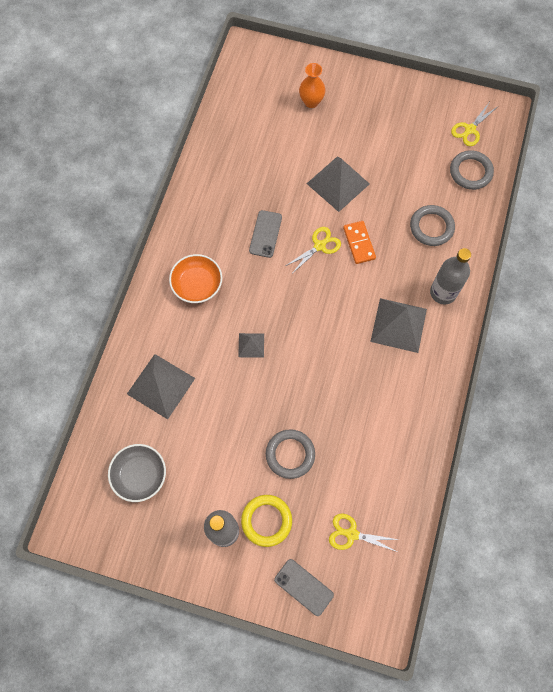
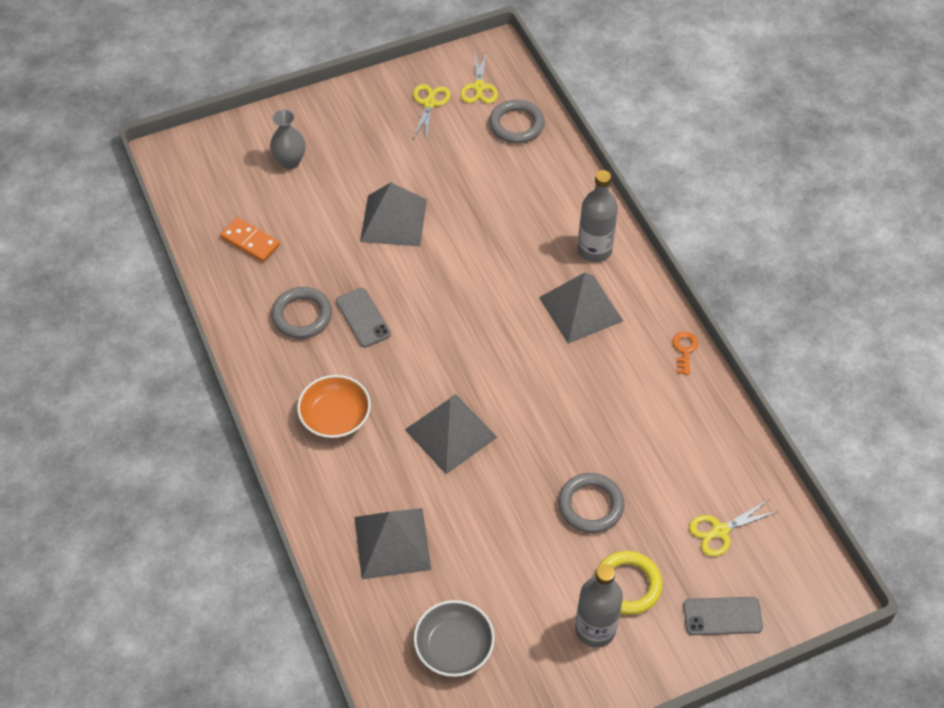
camera: 40 degrees left, 15 degrees down
(251, 345) = (451, 433): grey pyramid -> grey pyramid, size x1.92
(311, 102) = (290, 161): orange vase -> grey vase
(319, 246) = (431, 291): yellow scissors -> yellow scissors (429, 103)
(359, 243) = (469, 261): orange domino -> orange domino (250, 241)
(431, 227) = (526, 199): grey ring -> grey ring (302, 315)
(438, 401) = (684, 350): none -> orange key

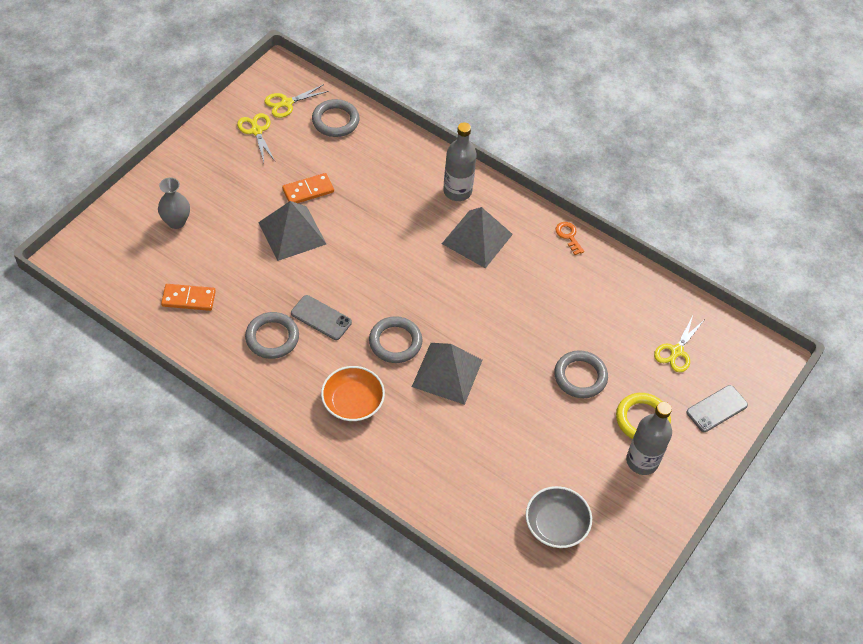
camera: 35 degrees left, 0 degrees up
(392, 543) = (461, 473): grey pyramid -> none
(420, 376) = (395, 342): none -> grey ring
(439, 184) = (308, 190): none -> orange domino
(479, 87) = (286, 103): yellow scissors -> yellow scissors turned 90 degrees clockwise

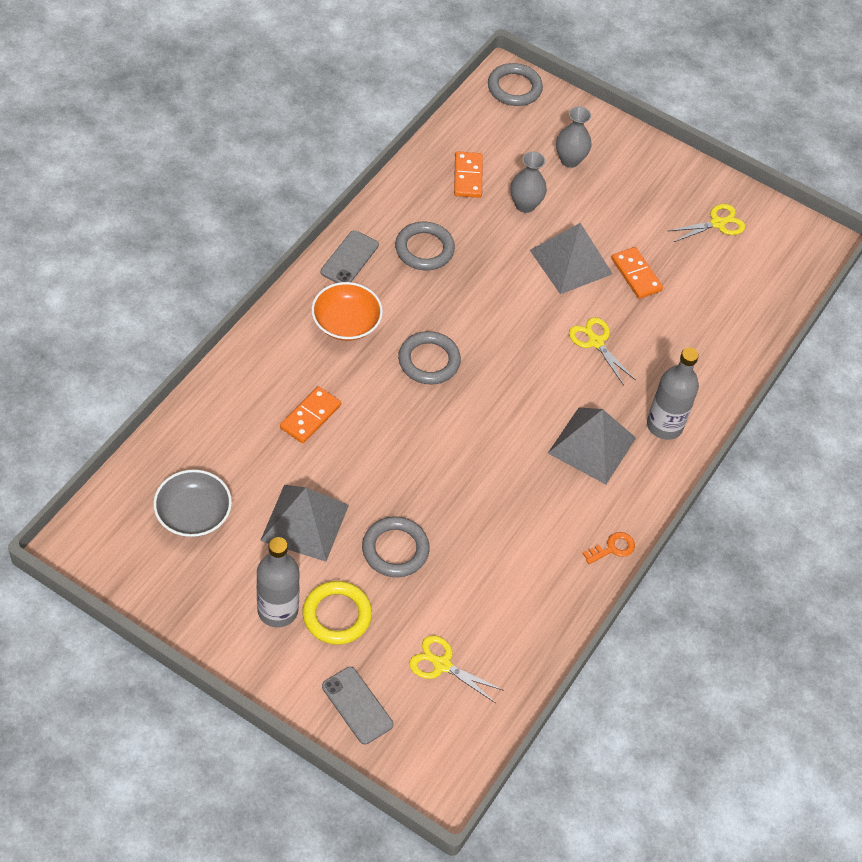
camera: 85 degrees right, 0 degrees up
(226, 259) = (525, 205): none -> grey vase
(286, 103) = (768, 250): yellow scissors -> yellow scissors (596, 342)
(321, 318) = (455, 291): grey phone -> grey phone (349, 258)
(335, 121) = (752, 298): grey ring -> grey ring (514, 88)
(447, 373) = (390, 411): grey pyramid -> grey pyramid (305, 522)
(454, 433) = (310, 416): none -> orange domino

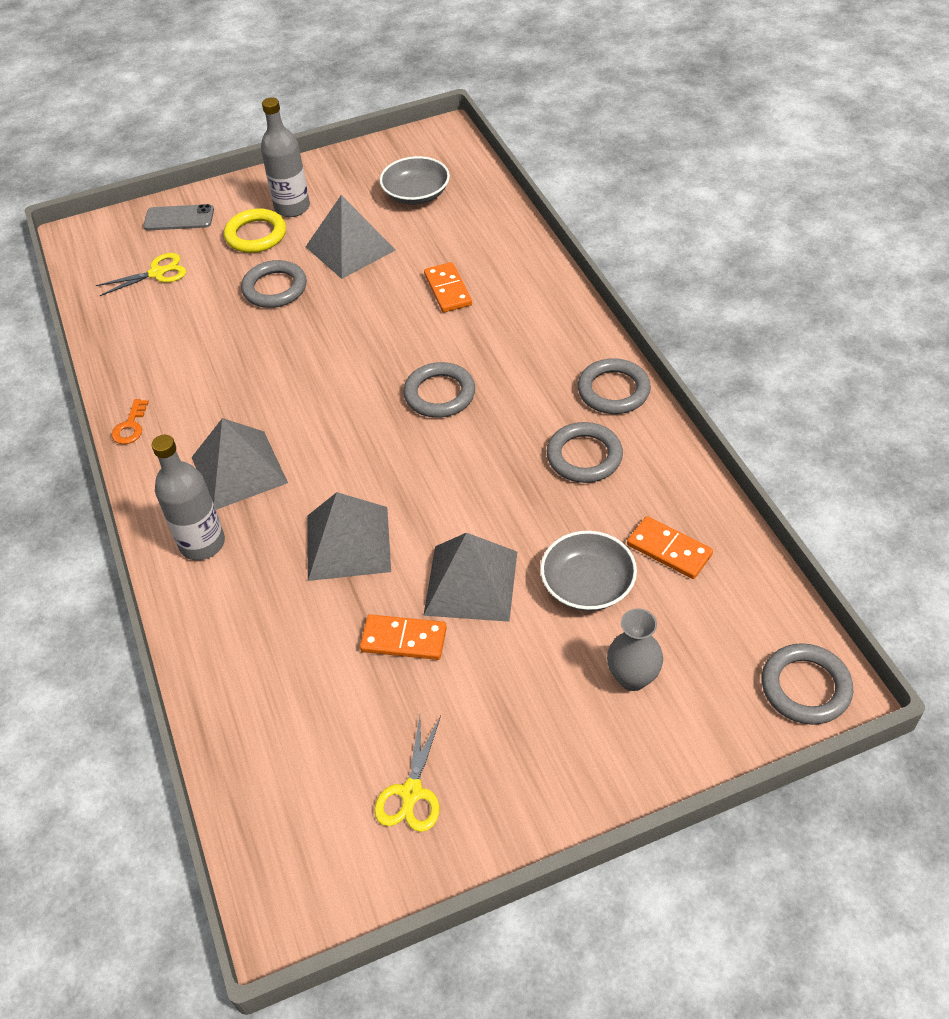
camera: 135 degrees right, 5 degrees down
(346, 322) = (533, 355): orange bowl -> none
(349, 258) = (613, 390): grey phone -> grey ring
(525, 205) = (587, 584): grey vase -> grey bowl
(596, 342) = (348, 543): yellow scissors -> grey pyramid

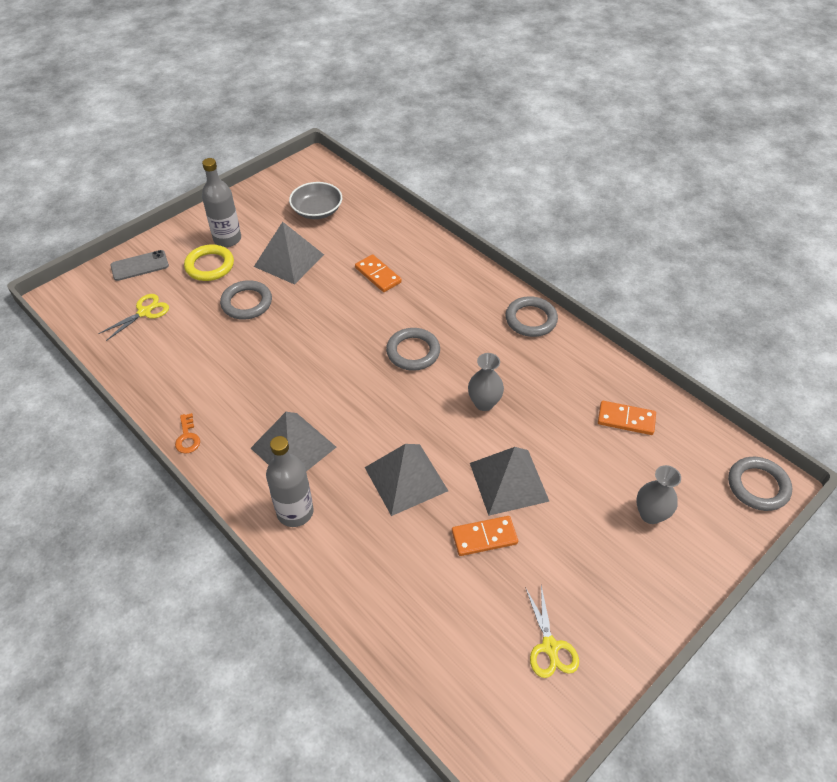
camera: 25 degrees left, 0 degrees up
(493, 479) = (484, 403): none -> grey vase
(584, 456) = (536, 370): grey ring -> none
(587, 584) = (587, 459): grey bowl -> none

